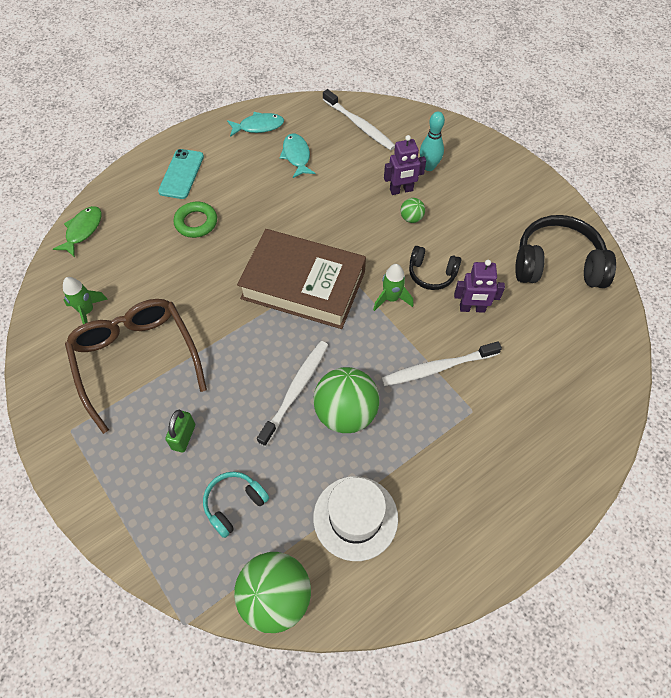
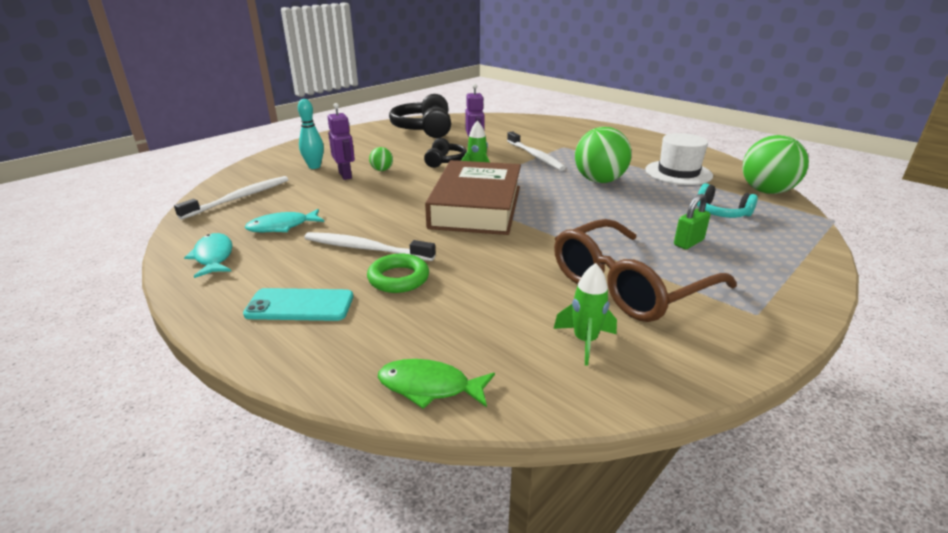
camera: 100 degrees left, 30 degrees down
(184, 437) = (688, 242): green padlock -> green padlock turned 45 degrees counterclockwise
(296, 390) = (594, 199): white toothbrush -> white toothbrush (365, 248)

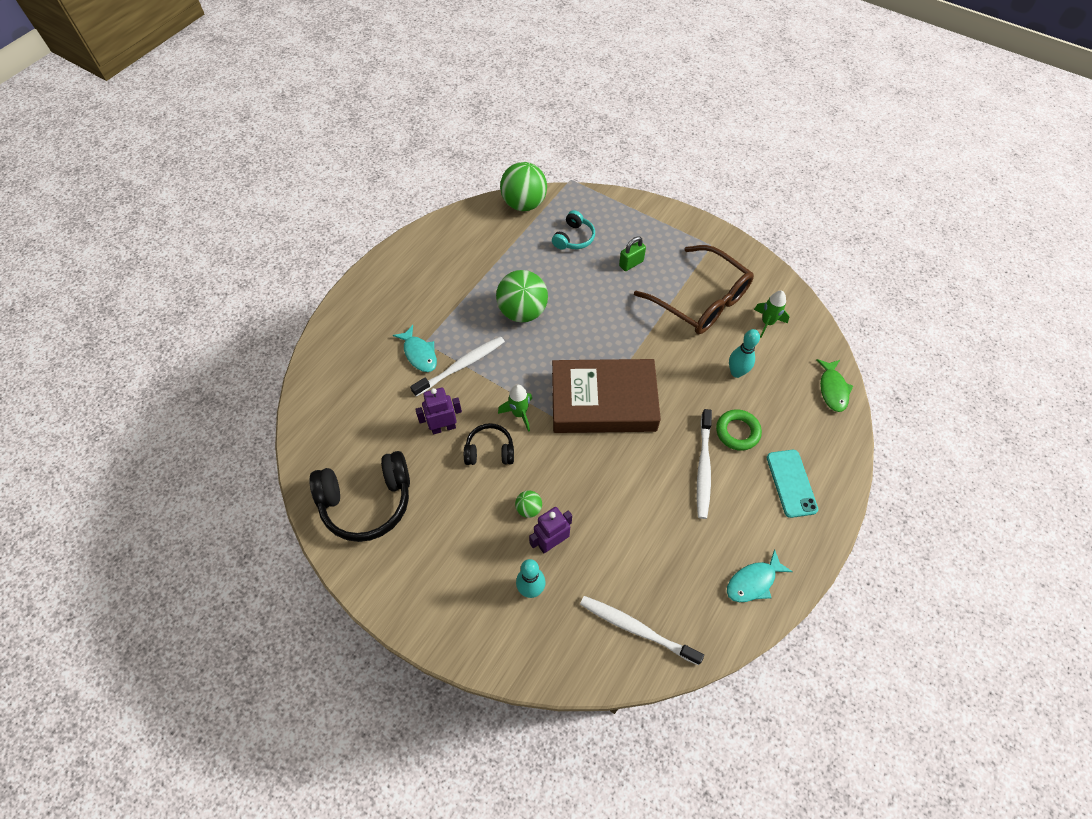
camera: 100 degrees left, 30 degrees up
(282, 227) = (686, 551): turquoise fish -> turquoise fish (419, 354)
(492, 294) = (736, 372): none -> turquoise bowling pin
(678, 173) = (491, 253): white hat -> none
(688, 242) = (631, 263): green padlock -> green padlock turned 75 degrees counterclockwise

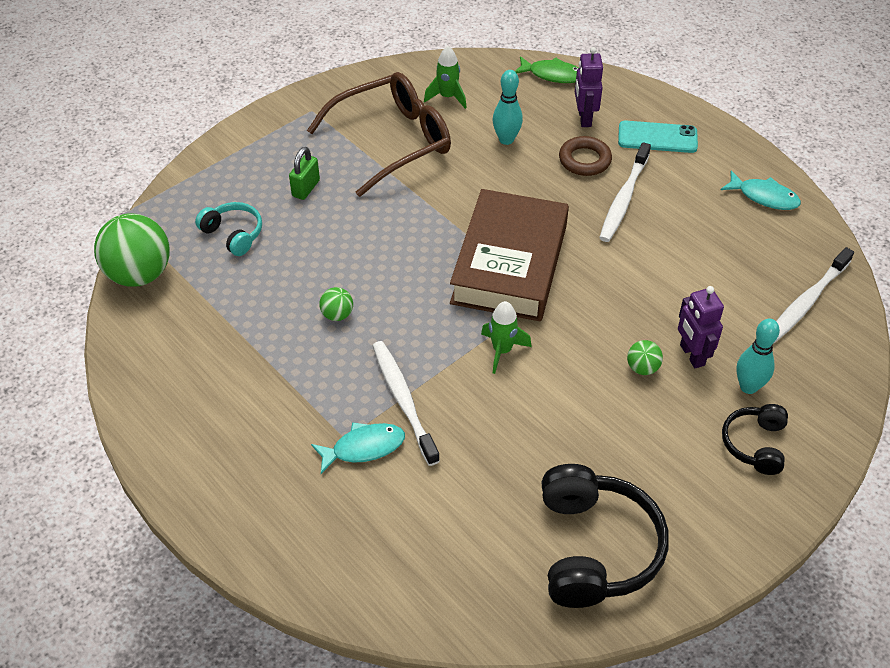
camera: 75 degrees left, 10 degrees down
(443, 427) = (499, 438): purple robot -> purple robot (584, 118)
(489, 450) = (549, 392): black headphones -> black headphones (755, 444)
(522, 312) = (337, 315): green ball -> green ball, size x0.46
(631, 263) = (306, 188): green padlock -> green padlock turned 45 degrees clockwise
(703, 468) = (623, 199): white toothbrush -> white toothbrush turned 90 degrees clockwise
(737, 432) = (584, 160): green ring -> brown ring
(753, 581) = (764, 197): turquoise fish -> turquoise fish turned 45 degrees counterclockwise

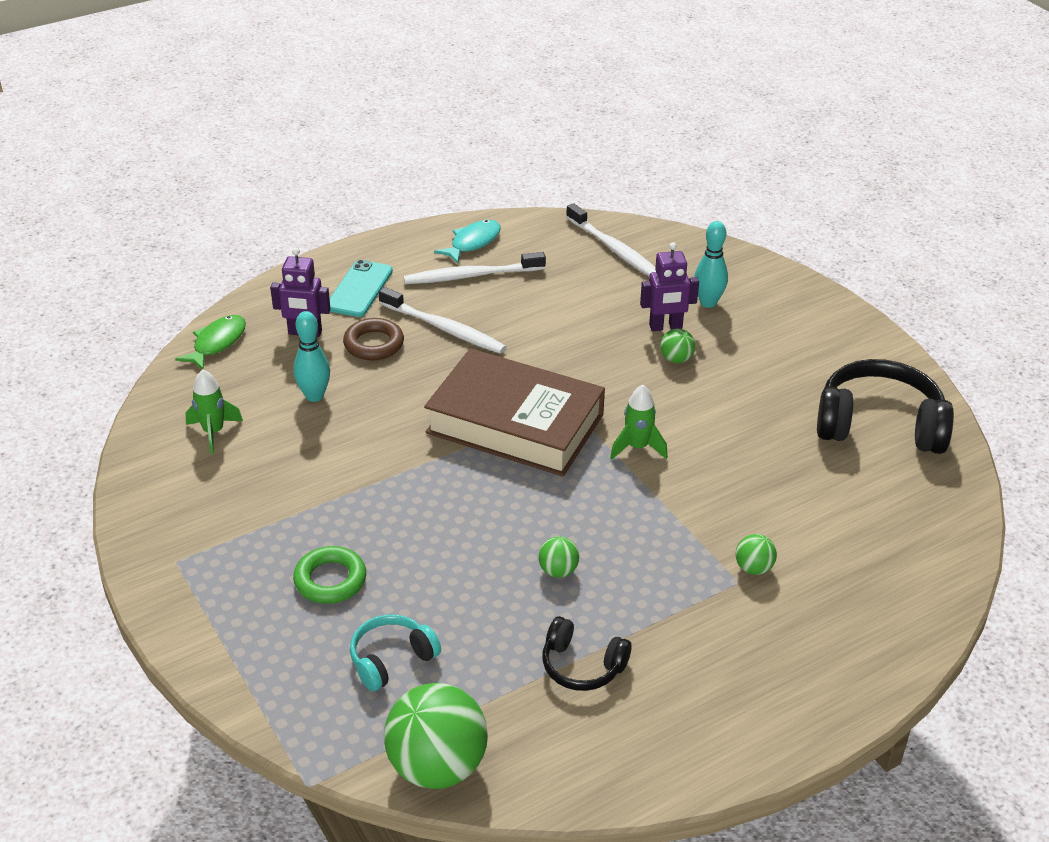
camera: 80 degrees left, 10 degrees down
(306, 188) = (330, 580): green padlock -> green ring
(363, 448) = (753, 568): turquoise fish -> green ball
(393, 141) = (274, 490): brown glasses -> none
(403, 400) = (693, 530): white toothbrush -> white toothbrush (470, 276)
(755, 444) = (772, 313): black headphones -> black headphones (582, 666)

